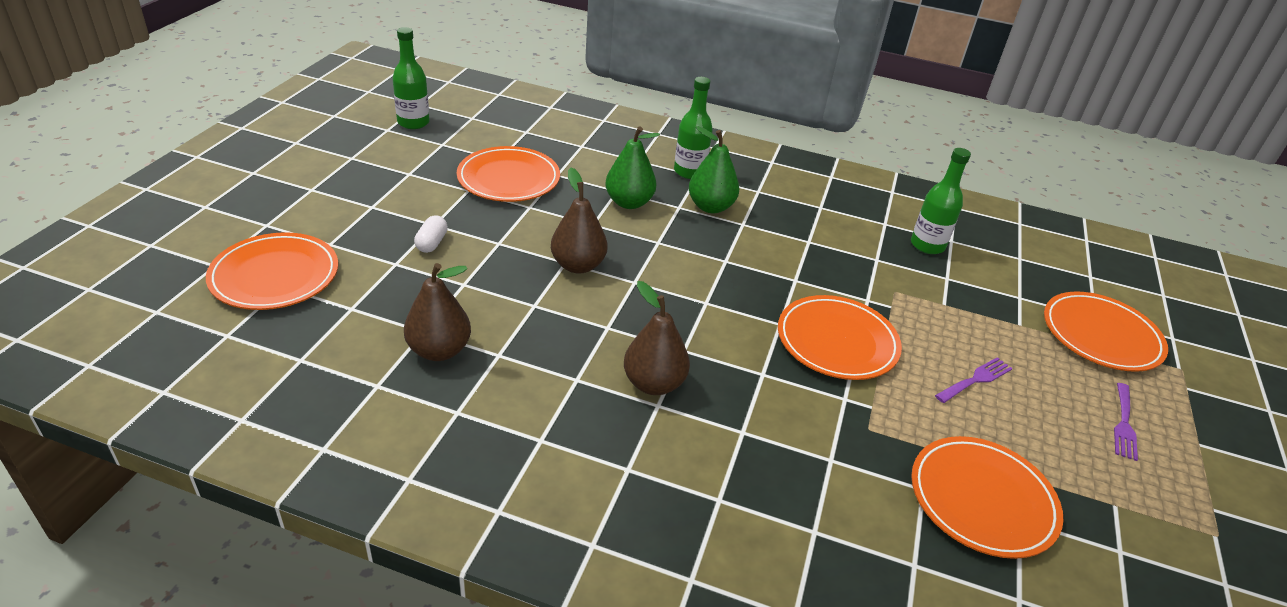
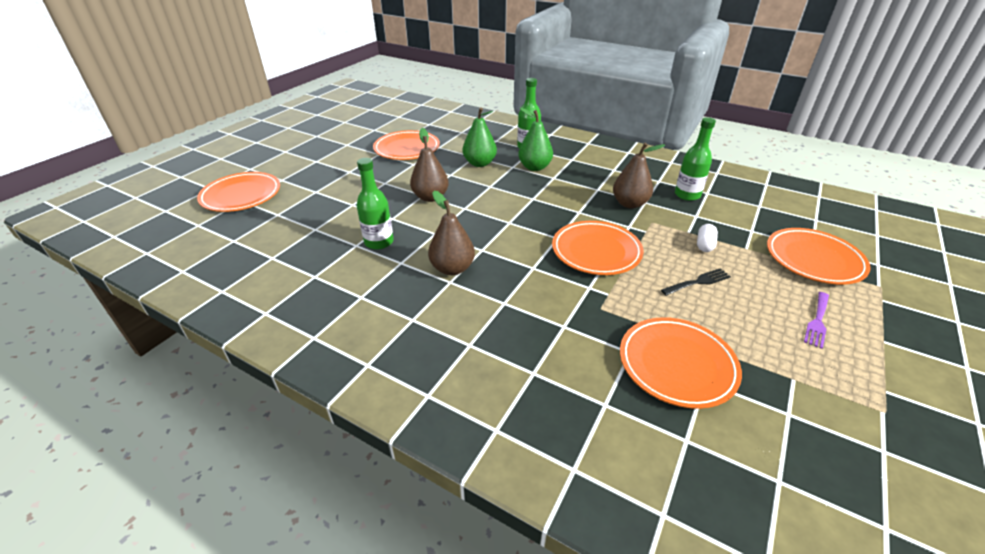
camera: 15 degrees right, 0 degrees up
(413, 122) = (362, 118): green bottle -> green bottle (379, 242)
(432, 243) = (343, 181): white capsule -> white capsule (704, 245)
(439, 350) = (319, 240): brown pear -> brown pear (629, 204)
(976, 379) = (698, 282): purple fork -> black fork

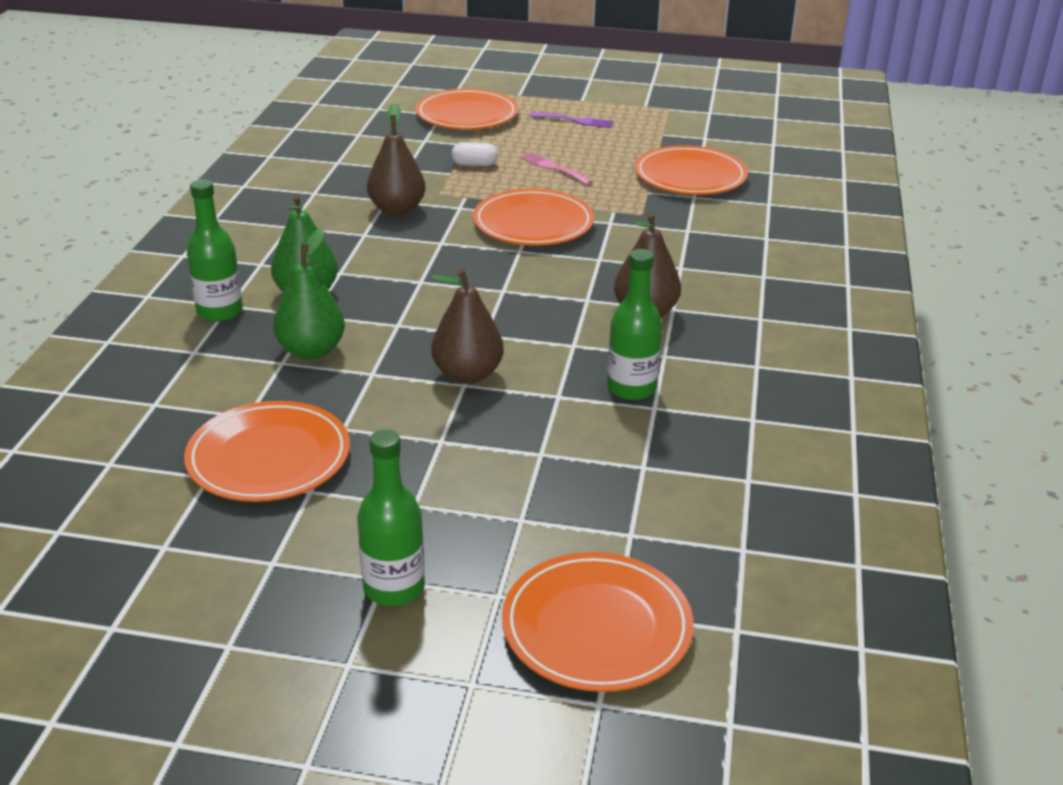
camera: 110 degrees left, 5 degrees down
(687, 195) = (350, 174): green bottle -> green bottle (394, 588)
(698, 282) = (553, 168): black fork -> pink fork

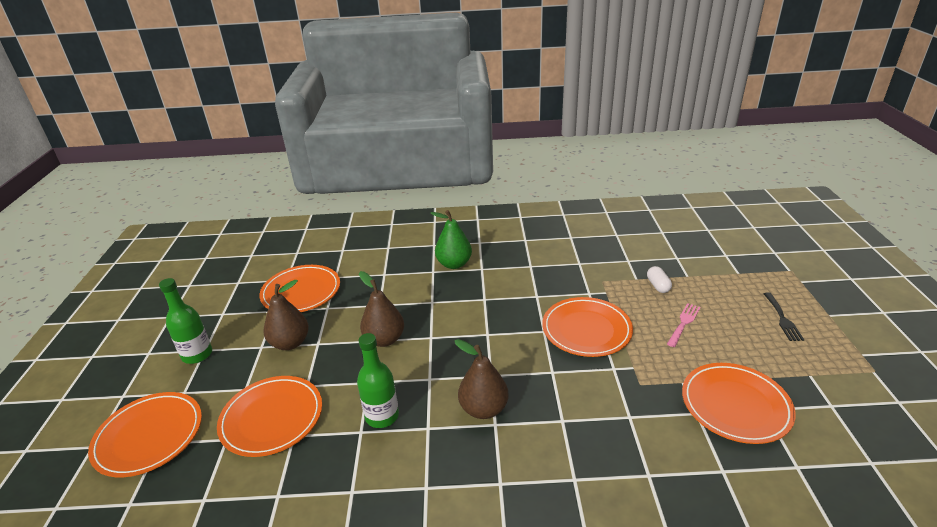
camera: 80 degrees right, 0 degrees up
(219, 311) = (427, 244): green bottle -> none
(311, 351) = (397, 280): green pear -> none
(397, 209) = (569, 270): brown pear -> brown pear (290, 343)
(467, 115) = (736, 266): orange plate -> orange plate (272, 418)
(575, 121) = (782, 319): purple fork -> black fork

